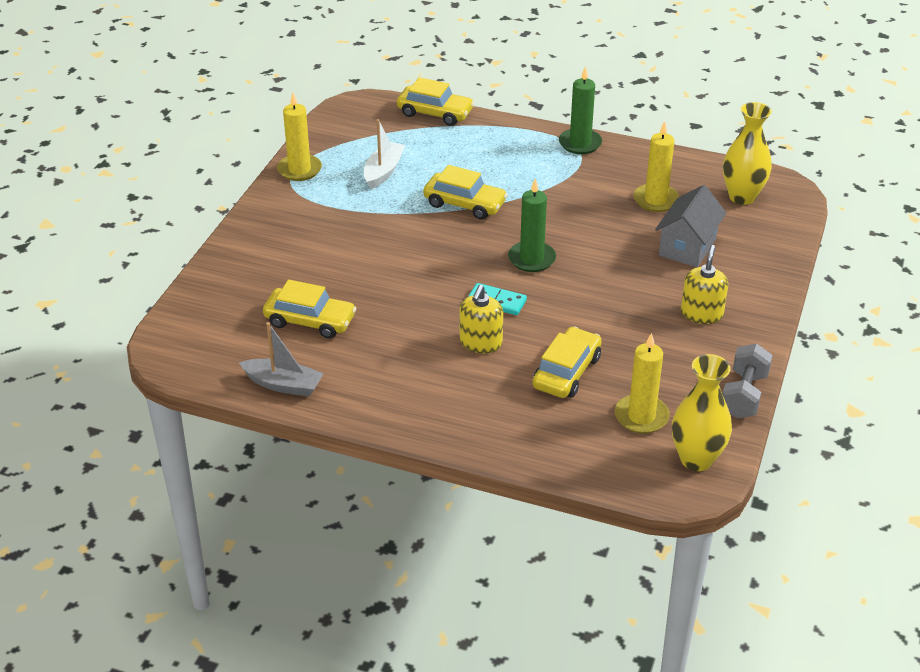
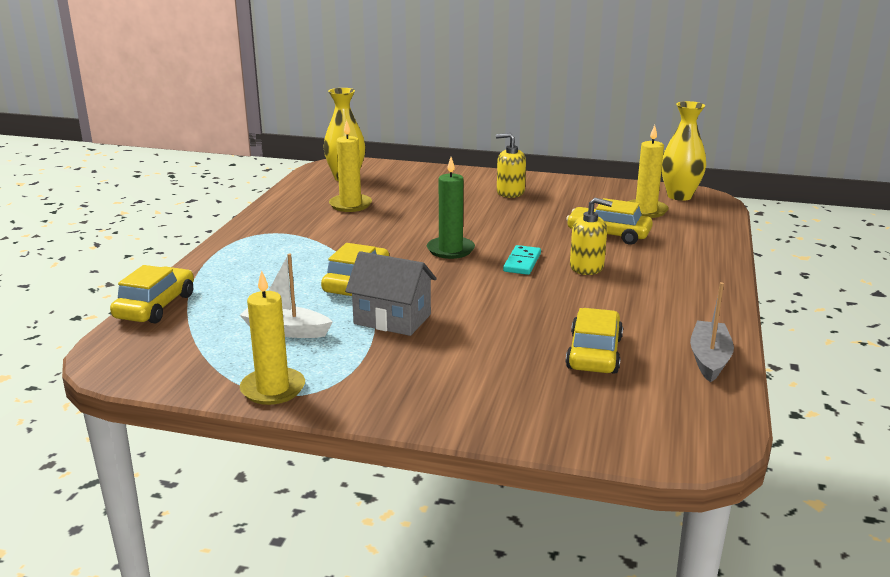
camera: 95 degrees left, 15 degrees down
(580, 143) = (247, 233): green candle -> none
(687, 247) = (421, 195): grey house -> grey house (392, 319)
(744, 395) = (601, 183): grey dumbbell -> none

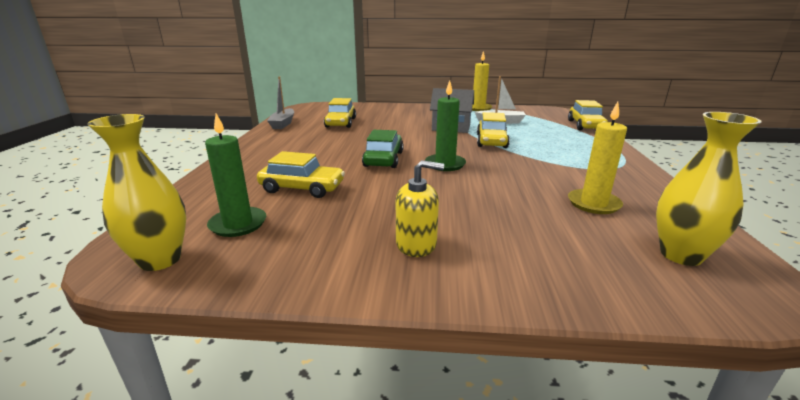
camera: 170 degrees right, 0 degrees up
(522, 262) = (383, 159): turquoise domino -> green car
(587, 267) = (333, 159): yellow soap dispenser -> none
(645, 211) = (238, 224): yellow candle -> green candle

